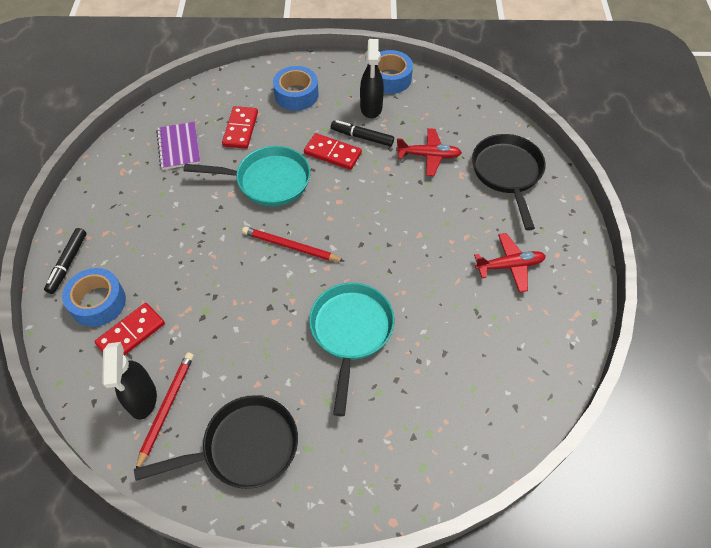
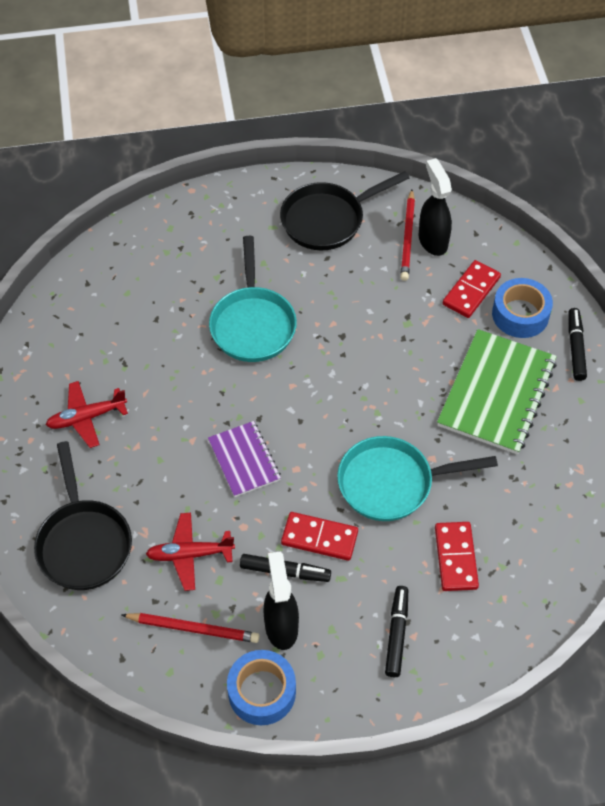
camera: 170 degrees right, 0 degrees up
(156, 235) = (496, 393): none -> green notebook
(179, 147) = (526, 516): purple notebook -> purple notebook (244, 460)
(291, 246) = (338, 403): red pencil -> red pencil (193, 629)
(296, 95) = (397, 634): blue tape -> black marker

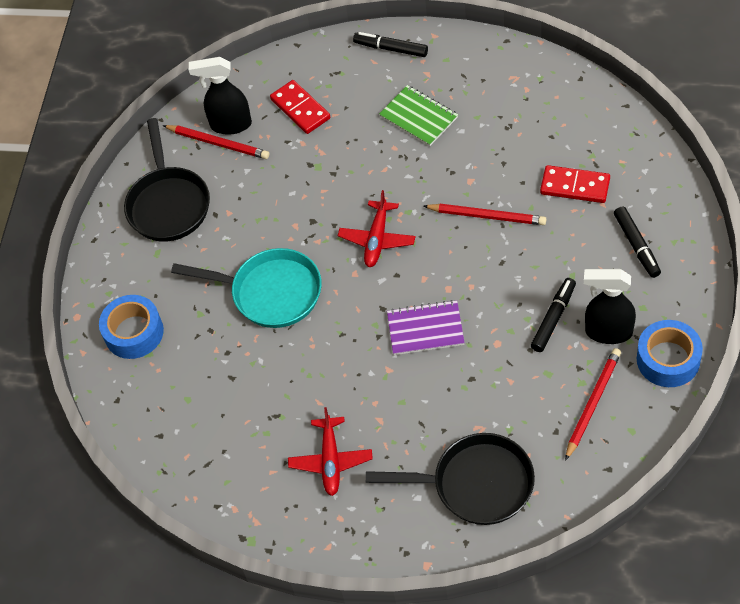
camera: 65 degrees left, 0 degrees up
(189, 554) = (514, 393): red plane -> red plane (377, 239)
(319, 537) = (526, 284): red domino -> none
(392, 483) = (486, 216): turquoise pan -> red pencil
(397, 634) = (636, 246): black marker -> black marker turned 135 degrees counterclockwise
(496, 393) = (418, 117): green notebook -> green notebook, size x0.57
(520, 314) = (340, 79): blue tape -> blue tape (134, 332)

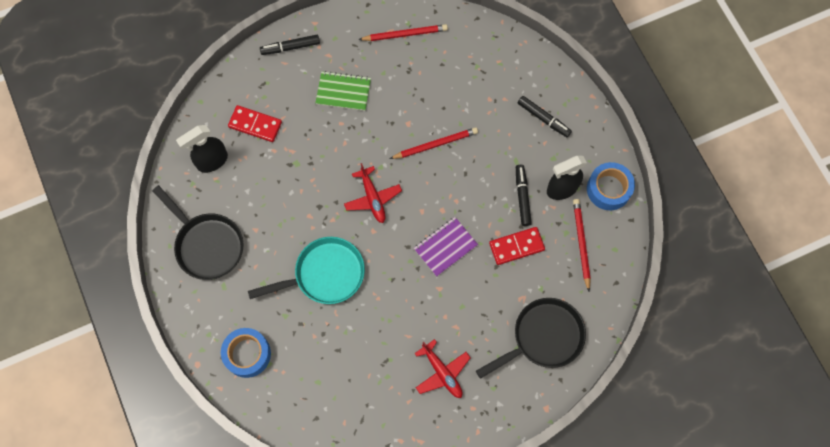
camera: 40 degrees left, 15 degrees up
(218, 143) = (212, 180): red pencil -> red pencil (405, 34)
(575, 186) = (479, 94): red domino -> red domino (516, 246)

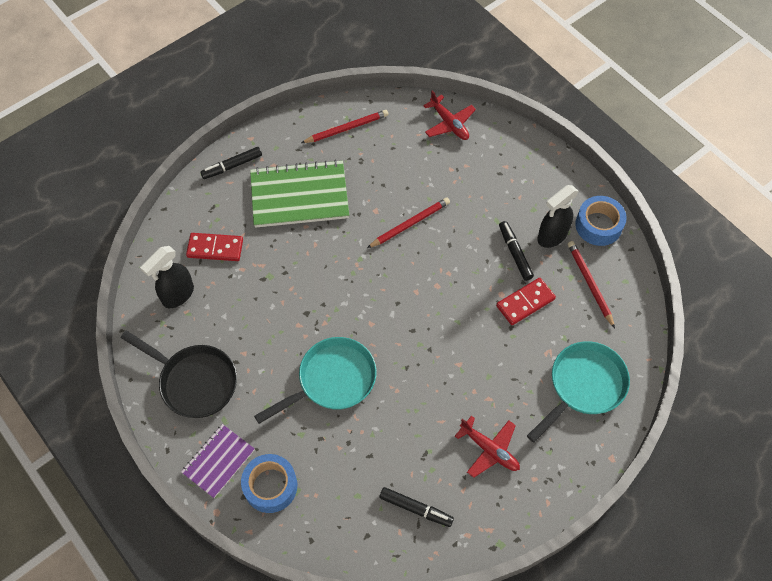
camera: 15 degrees left, 10 degrees down
(343, 92) = (299, 196): green notebook -> green notebook, size x1.74
(372, 198) = (360, 291): red plane -> red plane (449, 124)
(445, 247) = (452, 321): purple notebook -> purple notebook (218, 461)
(543, 119) = (511, 175): black marker -> black marker (416, 509)
(543, 337) = (583, 386): black pan -> turquoise pan

